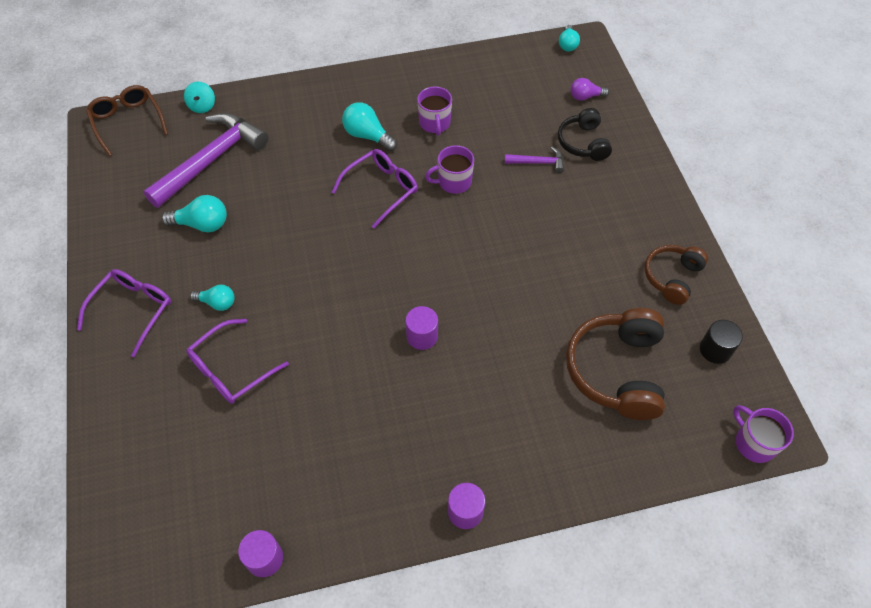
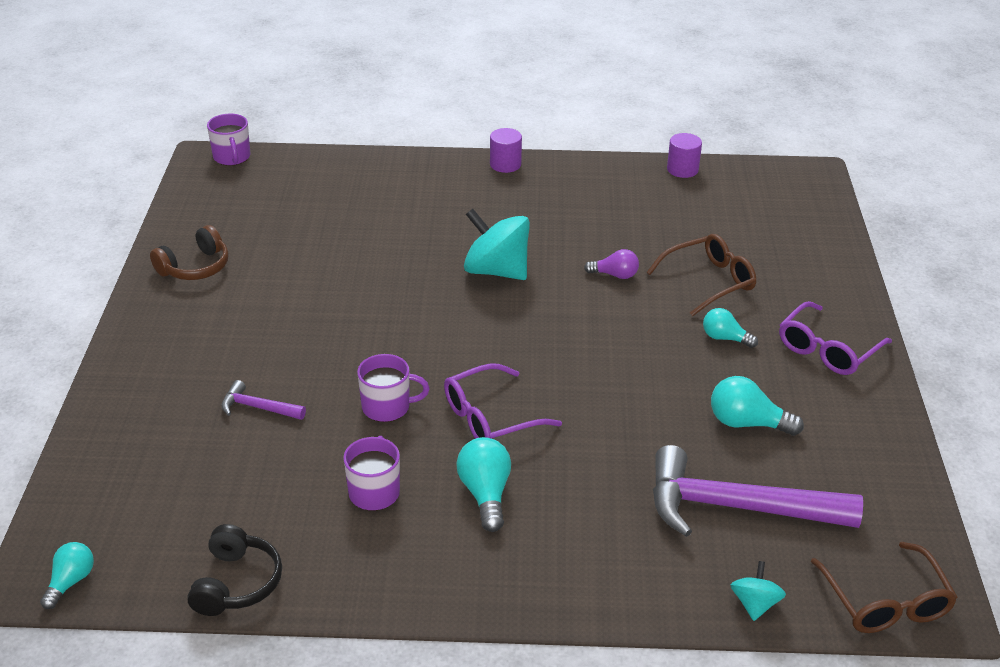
camera: 165 degrees left, 20 degrees down
(211, 160) = (736, 507): purple hammer -> purple hammer turned 45 degrees clockwise
(231, 369) = (709, 281): purple glasses -> brown glasses
(367, 136) = (485, 494): turquoise light bulb -> turquoise light bulb turned 150 degrees counterclockwise
(422, 336) = (496, 271): purple cylinder -> turquoise spinning top
(583, 143) = (177, 420): black headphones -> black headphones (236, 583)
(585, 96) = (118, 484): purple light bulb -> purple light bulb (615, 275)
(617, 371) = (314, 215): brown headphones -> none
(715, 349) = (206, 211): black cylinder -> none

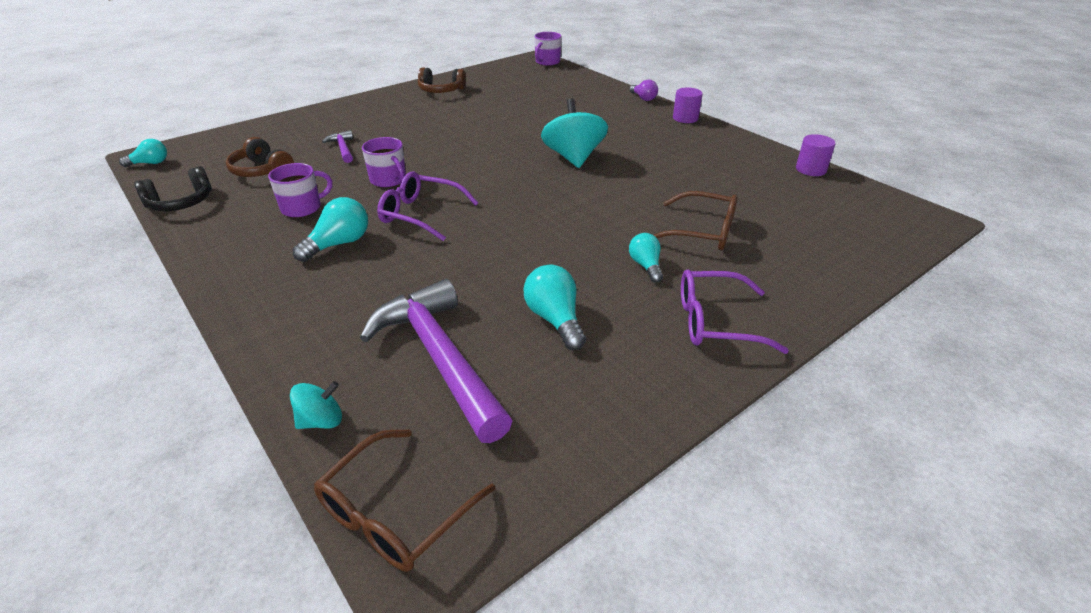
camera: 50 degrees right, 0 degrees up
(232, 491) = (262, 170): none -> brown headphones
(615, 275) = (641, 194): purple light bulb -> purple light bulb (643, 98)

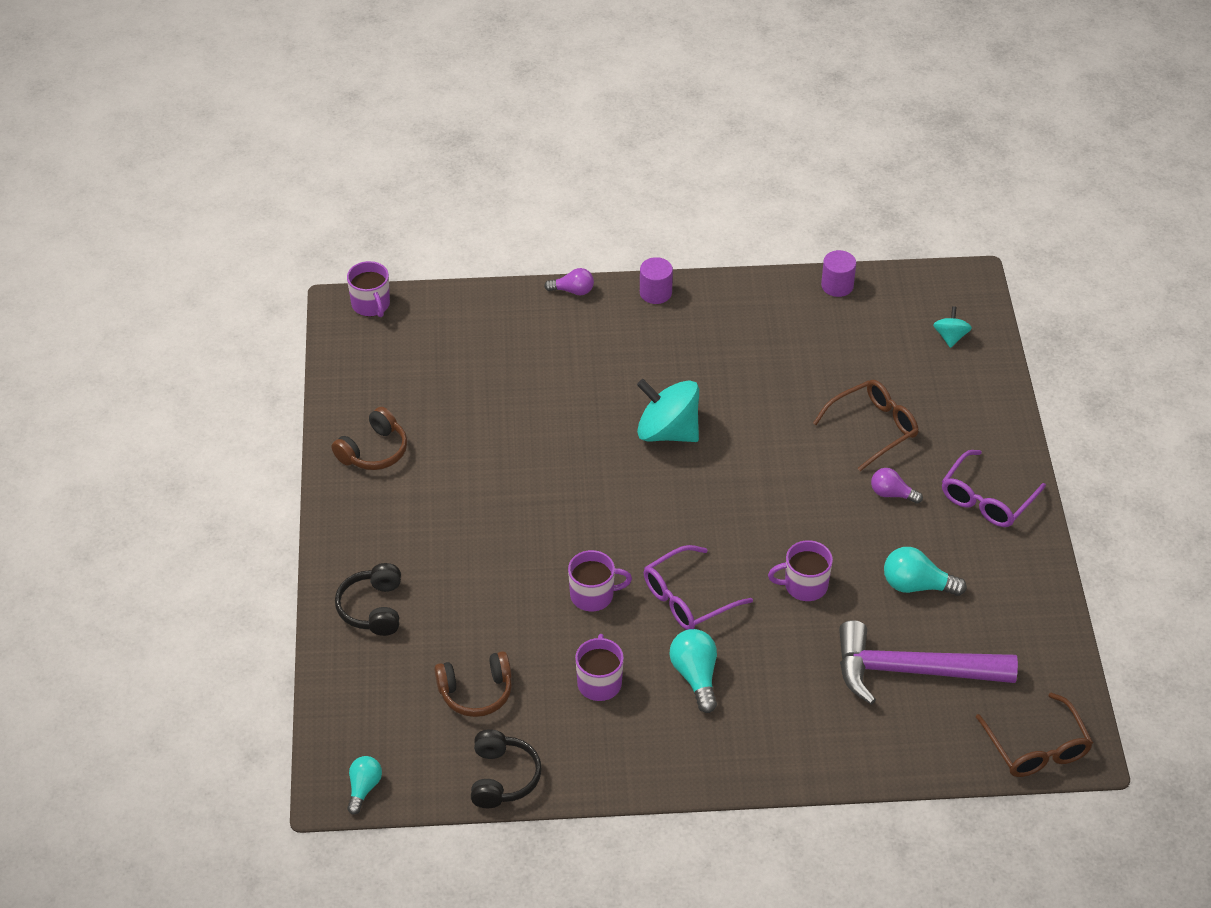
camera: 55 degrees left, 10 degrees up
(314, 123) = (373, 608): none -> black headphones
(321, 421) = (931, 759): turquoise spinning top -> turquoise spinning top (950, 337)
(343, 148) = (476, 606): purple hammer -> none
(488, 259) = (804, 585): none -> purple mug
(645, 266) = (892, 494): turquoise light bulb -> purple light bulb

